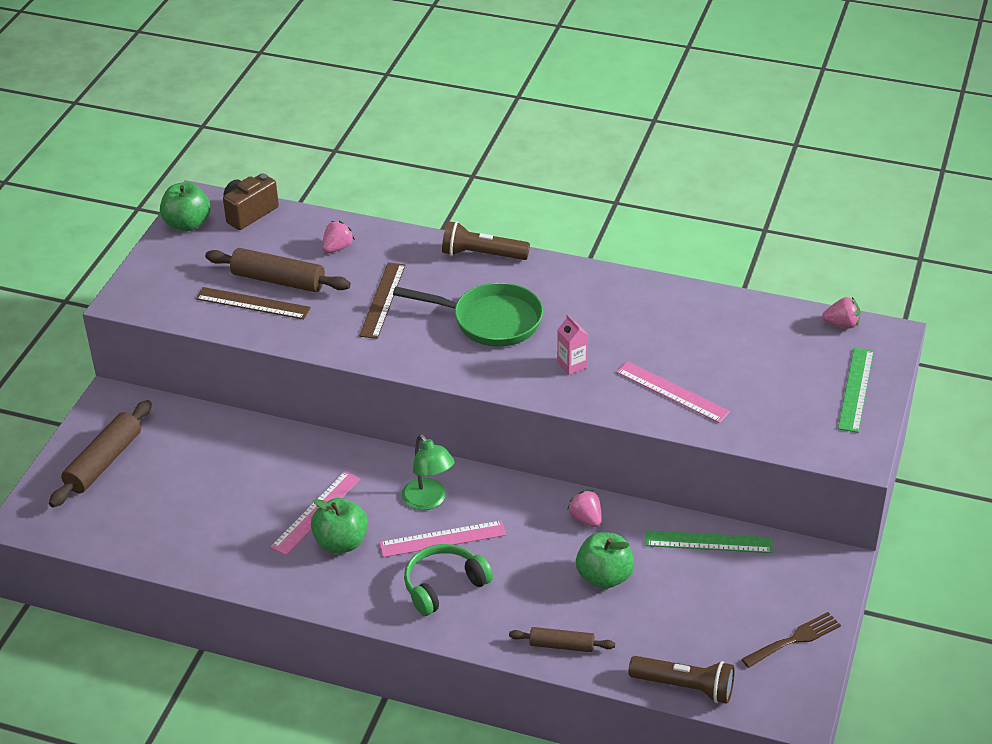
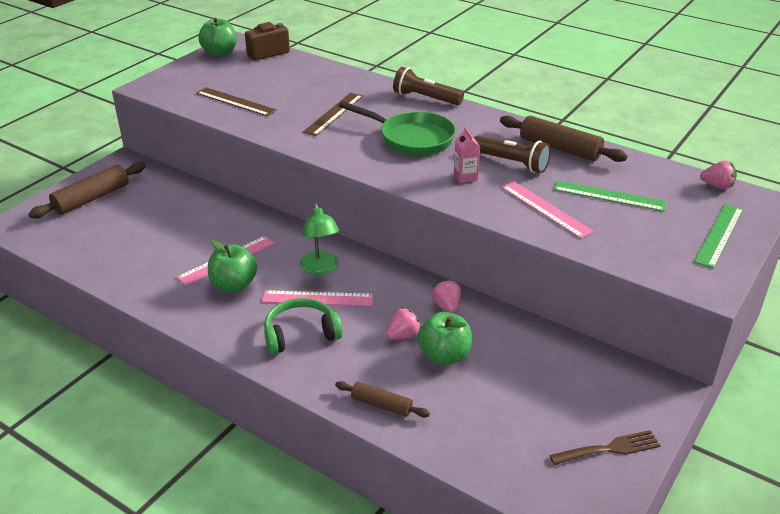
camera: 15 degrees right, 5 degrees down
(278, 280) = (263, 91): brown rolling pin -> brown rolling pin (559, 148)
(337, 248) = (318, 80): pink strawberry -> pink strawberry (403, 335)
(685, 687) = (484, 469): brown flashlight -> brown flashlight (511, 163)
(708, 542) = (551, 346): green ruler -> green ruler (609, 196)

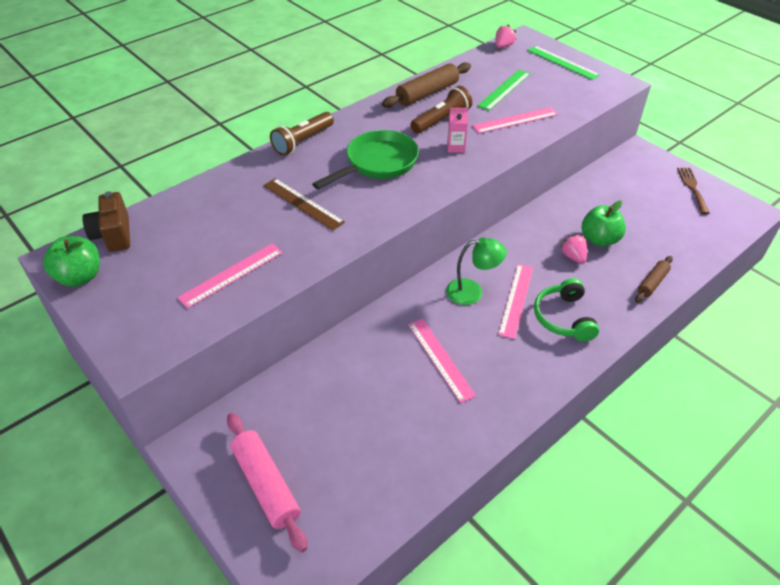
camera: 75 degrees left, 10 degrees up
(92, 198) = (266, 485): brown rolling pin -> pink rolling pin
(234, 285) = (483, 357): green apple -> none
(236, 101) = (231, 274): brown ruler -> pink ruler
(447, 306) = (541, 226): pink strawberry -> none

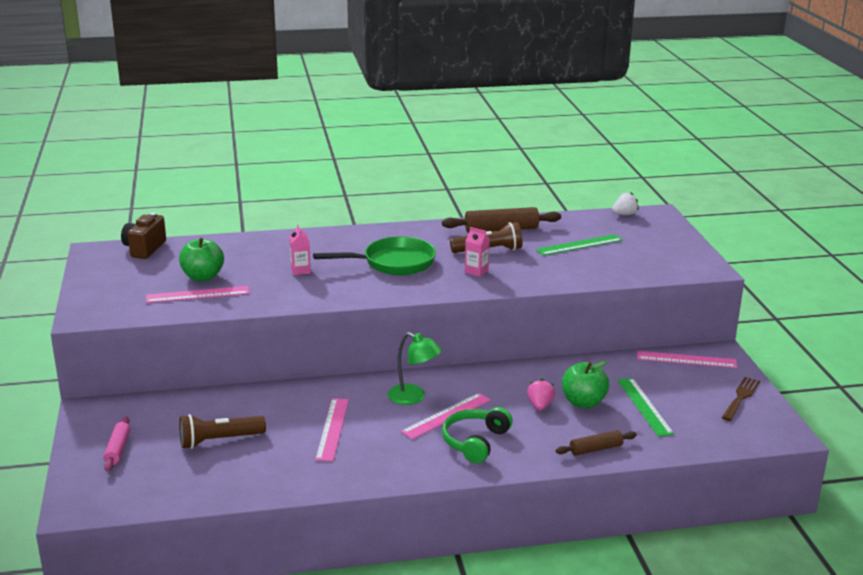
camera: 30 degrees right, 20 degrees down
(80, 277) = (97, 264): green apple -> green apple (203, 277)
(266, 485) = (118, 449): pink rolling pin -> pink rolling pin, size x0.59
(302, 141) = (350, 233): brown flashlight -> brown flashlight (219, 440)
(302, 204) = (300, 270): brown ruler -> pink carton
(503, 46) = (624, 214): pink strawberry -> white strawberry
(515, 120) = (558, 268): pink ruler -> pink ruler (686, 359)
(562, 62) = (669, 240): green ruler -> green ruler (644, 406)

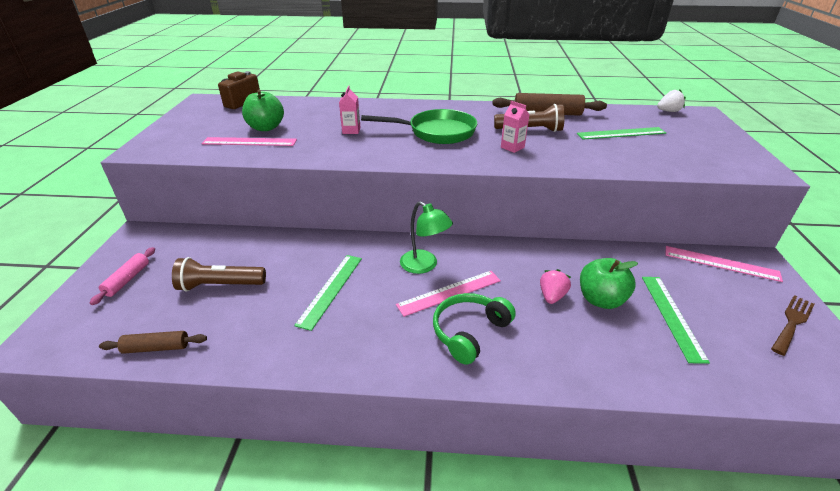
camera: 15 degrees right, 10 degrees up
(333, 429) = (331, 290): pink ruler -> green ruler
(596, 449) = (608, 368): brown rolling pin -> brown rolling pin (156, 348)

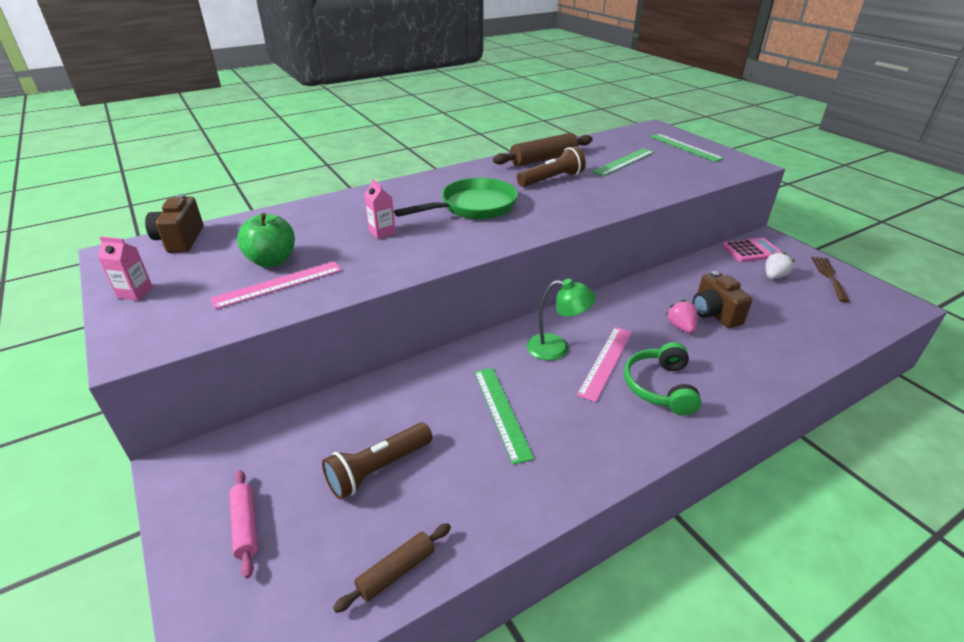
camera: 35 degrees left, 0 degrees up
(512, 147) = (560, 201): pink carton -> pink carton (135, 293)
(601, 300) = (714, 314): green apple -> brown camera
(668, 111) = (630, 132): white strawberry -> white strawberry (774, 276)
(671, 316) = (767, 305): green ruler -> green ruler (685, 147)
(721, 263) = (751, 251): pink ruler -> pink calculator

